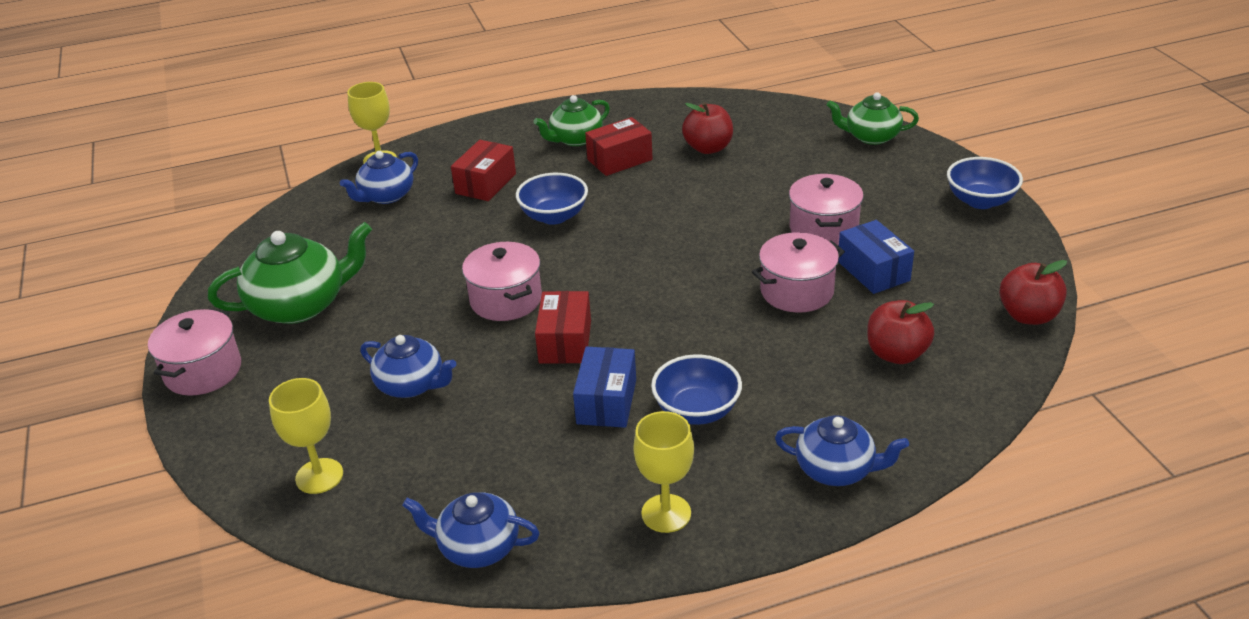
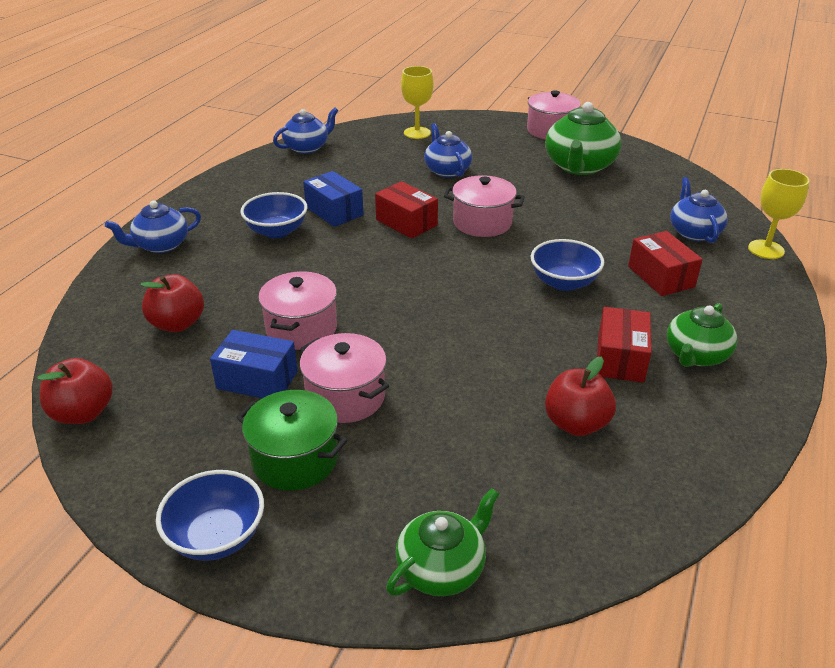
camera: 130 degrees right, 0 degrees up
(411, 385) = (447, 170): blue teapot -> blue teapot turned 90 degrees clockwise
(575, 139) = (696, 355): green teapot -> green teapot turned 150 degrees counterclockwise
(666, 513) = (236, 191): yellow goblet -> none
(897, 213) = (295, 459): none -> green pot

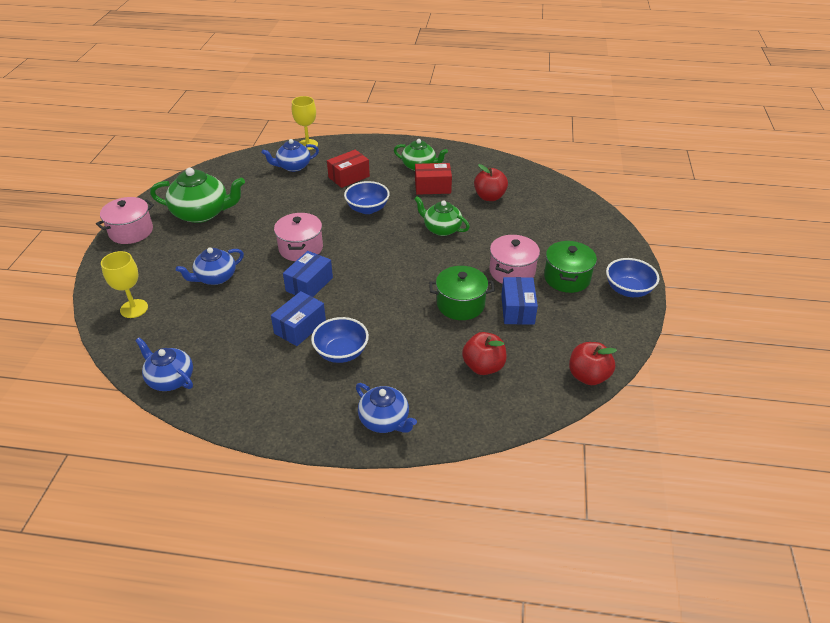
camera: 105 degrees left, 5 degrees up
(301, 328) = (460, 304): pink pot -> green pot
(406, 222) = (309, 284): red box -> blue box
(442, 568) = (596, 223): green teapot -> green teapot (441, 229)

